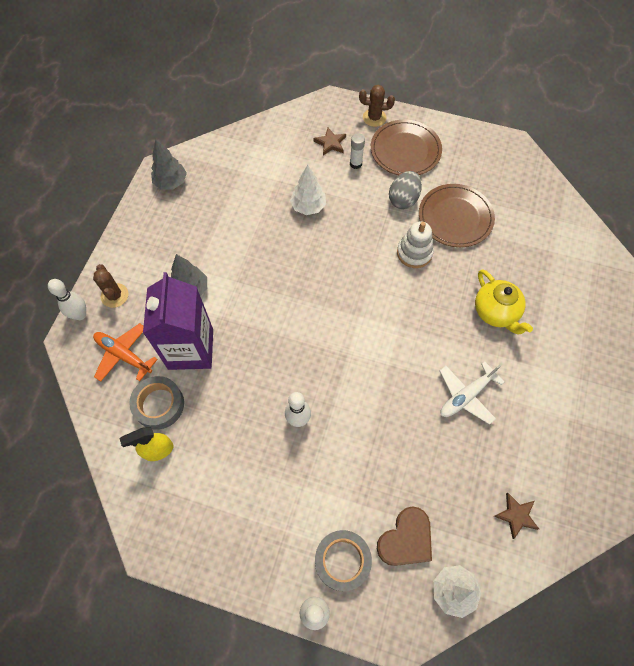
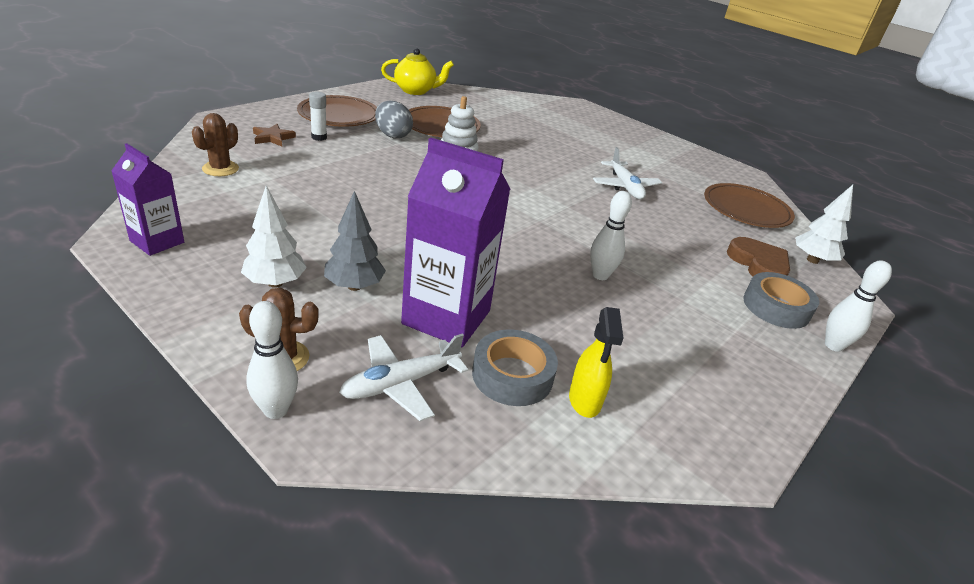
camera: 70 degrees left, 30 degrees down
(123, 355) = (400, 384): orange plane -> white plane
(171, 182) = (157, 241): grey tree -> purple carton
(308, 207) = (336, 176): white tree -> white tree (275, 283)
(374, 118) = (278, 111): brown cactus -> brown cactus (220, 169)
(495, 312) = (552, 147): yellow teapot -> yellow teapot (415, 91)
(516, 515) = (746, 209): brown star -> brown plate

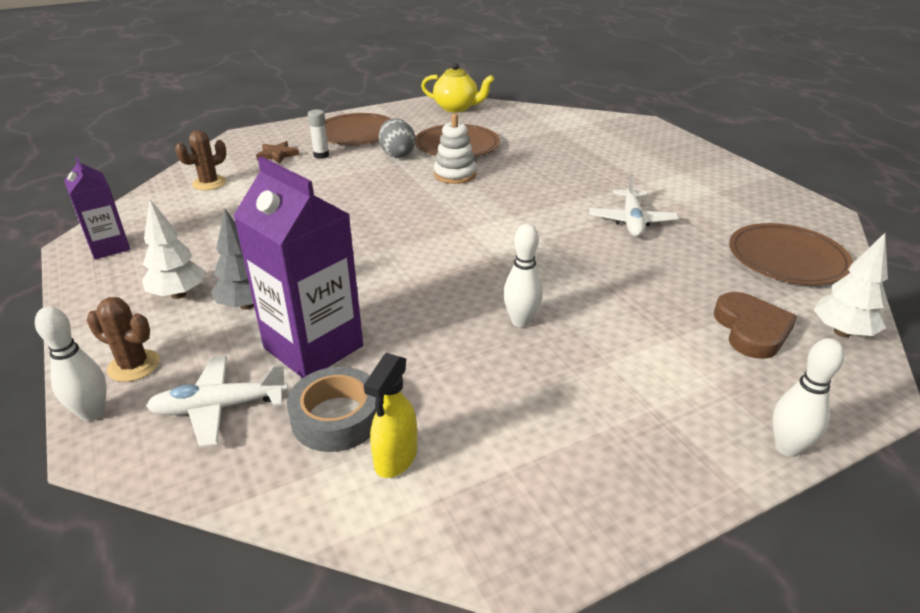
camera: 25 degrees right, 0 degrees up
(776, 307) = (735, 386): grey tape -> none

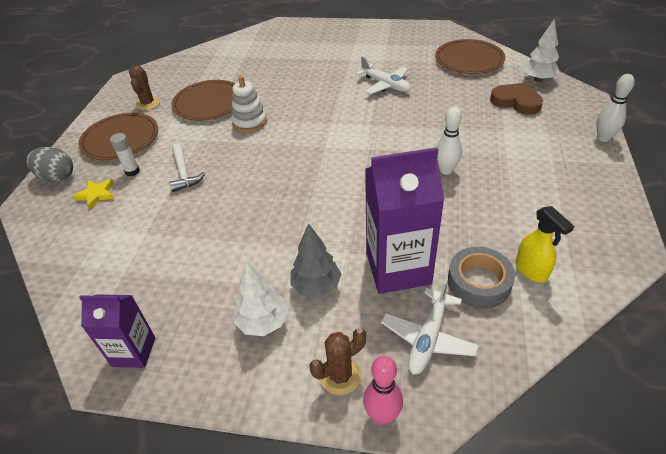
camera: 50 degrees left, 10 degrees up
(93, 413) = (382, 415): white bowling pin -> pink bowling pin
(209, 183) = (94, 252): brown cactus -> brown cactus (147, 103)
(277, 155) = (96, 195): brown star -> yellow star
(343, 176) = (184, 173): none -> white hammer
(397, 154) = (185, 134): grey egg -> grey egg (57, 177)
(456, 108) = (150, 79): yellow teapot -> none

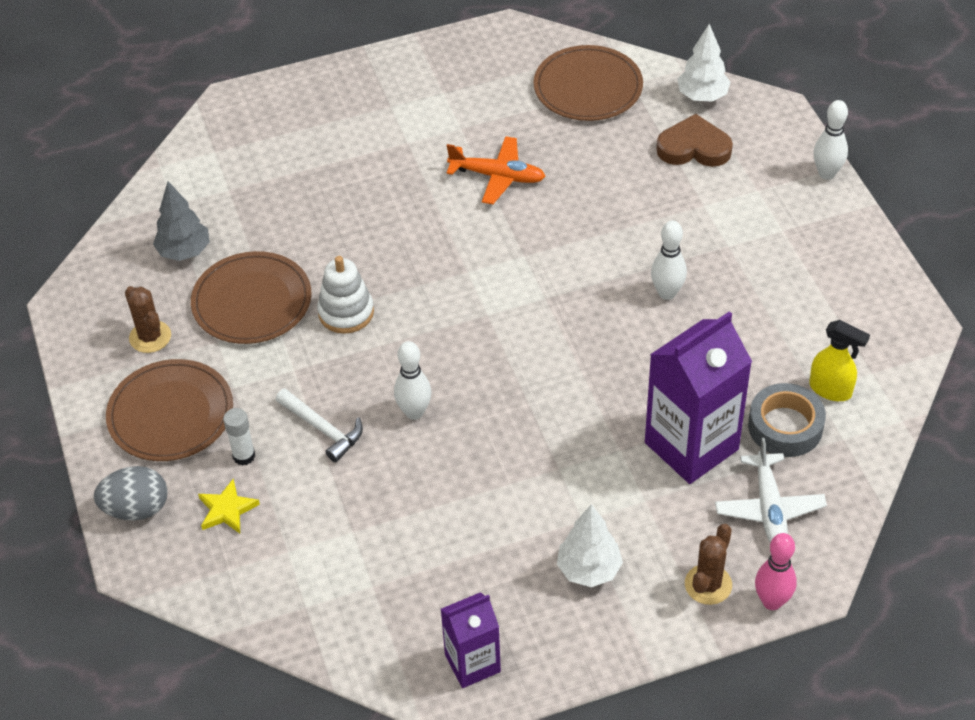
camera: 30 degrees left, 5 degrees up
(240, 182) = (414, 412): none -> white bowling pin
(316, 286) = (616, 505): grey tree -> grey tree (184, 252)
(386, 85) = (498, 176): white plane -> orange plane

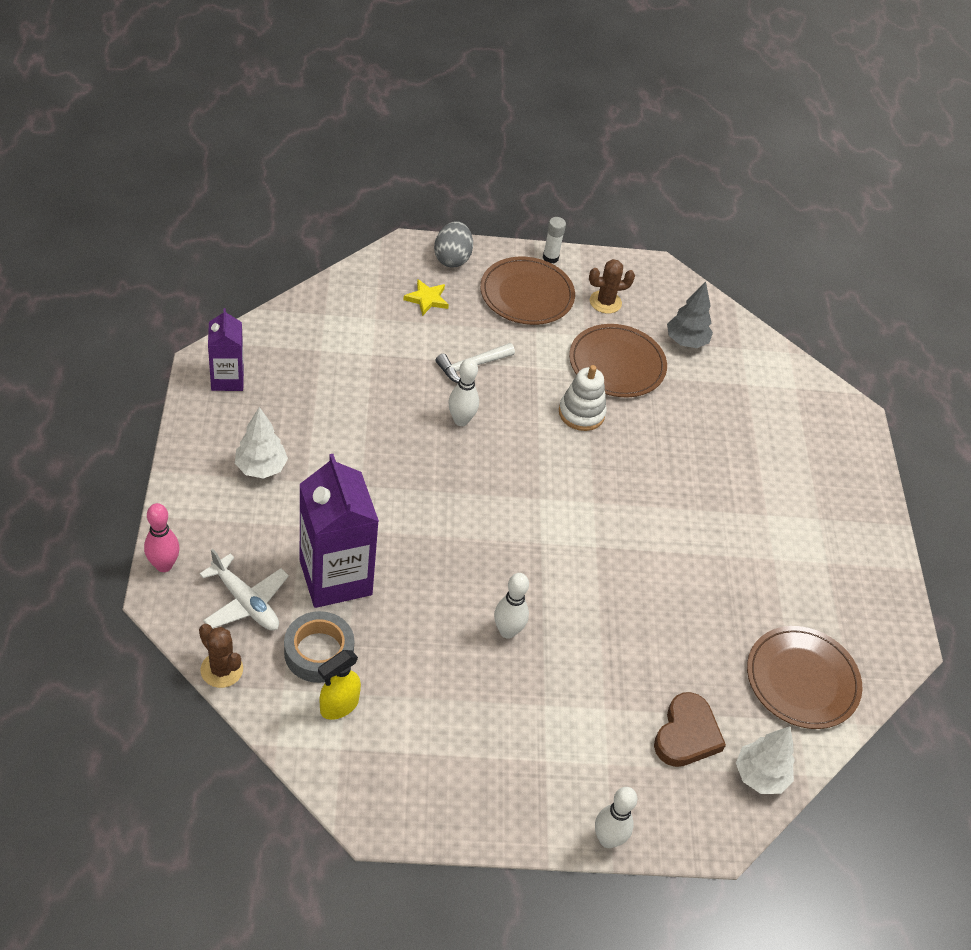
camera: 100 degrees right, 0 degrees up
(244, 456) = (469, 319): white glue stick -> white glue stick (550, 258)
(498, 176) = (700, 563): orange plane -> none
(708, 584) = (203, 532): brown cactus -> brown cactus (222, 669)
(769, 509) = (246, 602): white plane -> white plane turned 150 degrees counterclockwise

